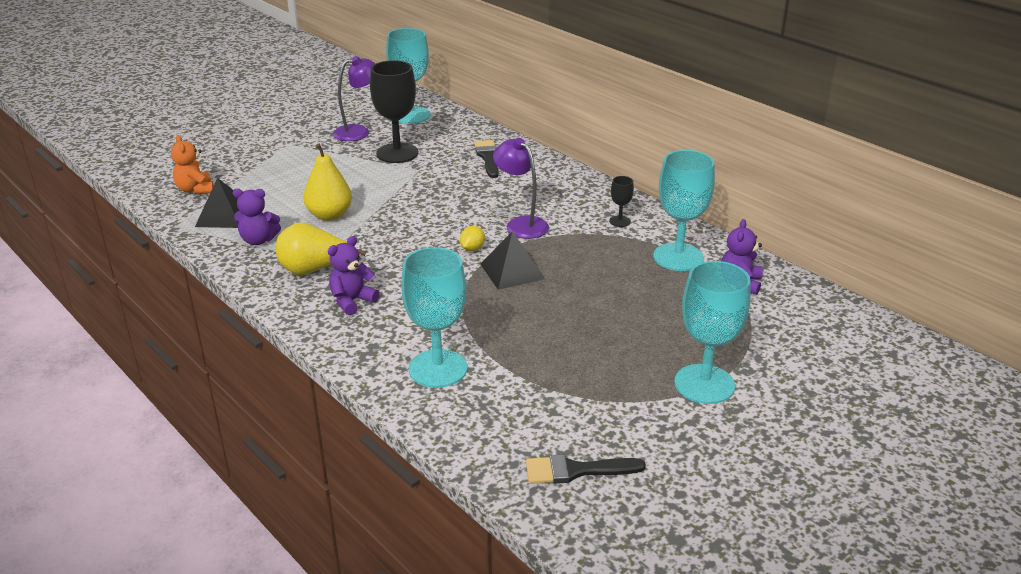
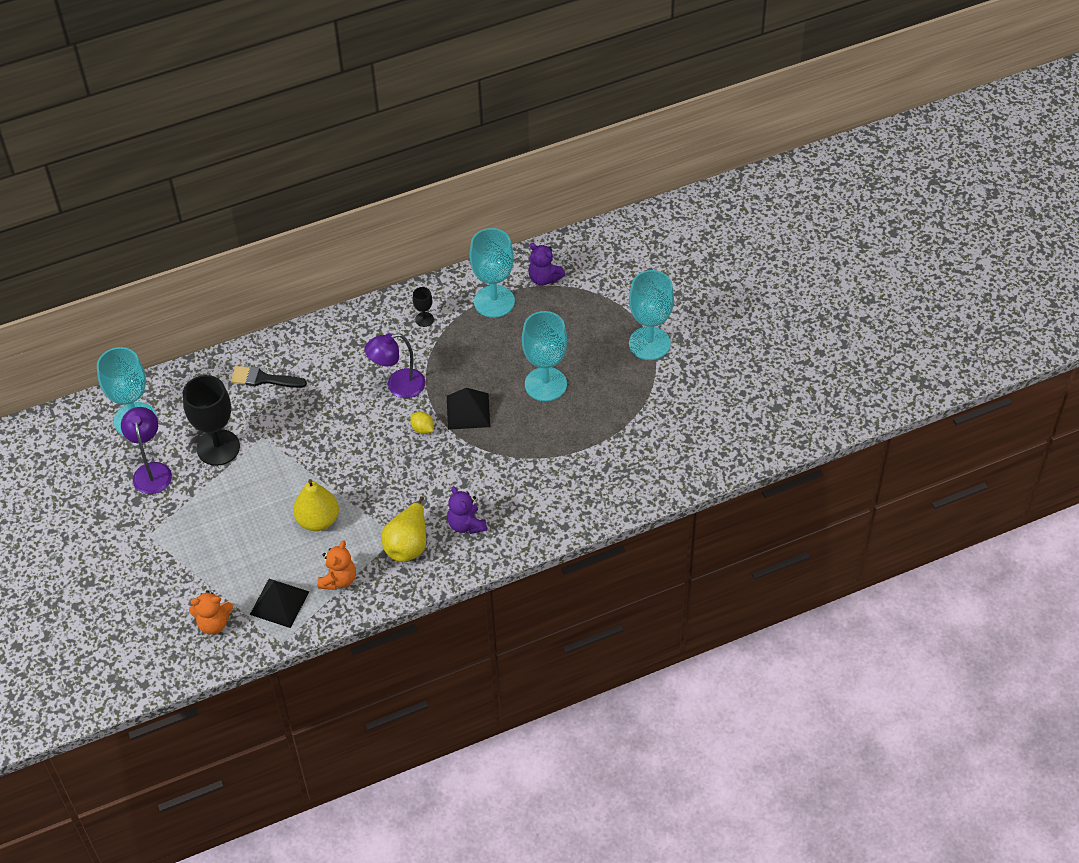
camera: 70 degrees left, 20 degrees up
(258, 240) = (338, 579): purple teddy bear -> orange teddy bear
(438, 368) = (576, 486): turquoise goblet -> turquoise goblet (545, 384)
(576, 470) = (706, 437): black brush -> none

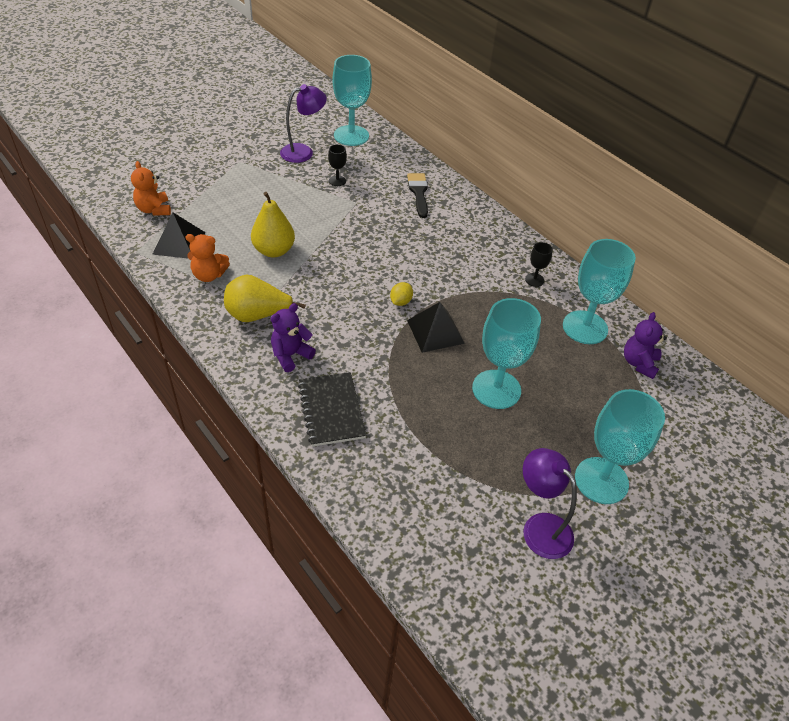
camera: 70 degrees right, 5 degrees down
(218, 447) = (337, 181): black goblet -> black goblet, size x0.45
(398, 386) = (445, 276): purple lamp -> purple lamp (540, 527)
(537, 504) = (331, 410): none -> black notebook

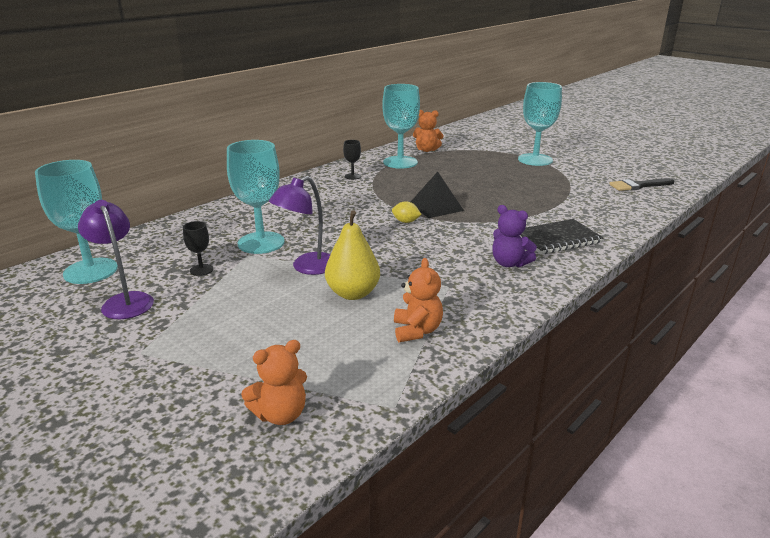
camera: 95 degrees left, 20 degrees down
(179, 243) = (360, 369): black pyramid -> none
(257, 315) = (467, 288): yellow pear -> none
(418, 192) = (227, 224): black brush -> black brush (638, 186)
(496, 389) = (483, 185): turquoise goblet -> turquoise goblet (261, 243)
(540, 527) = (586, 173): purple lamp -> purple lamp (307, 267)
(639, 363) = (427, 150): purple teddy bear -> orange teddy bear

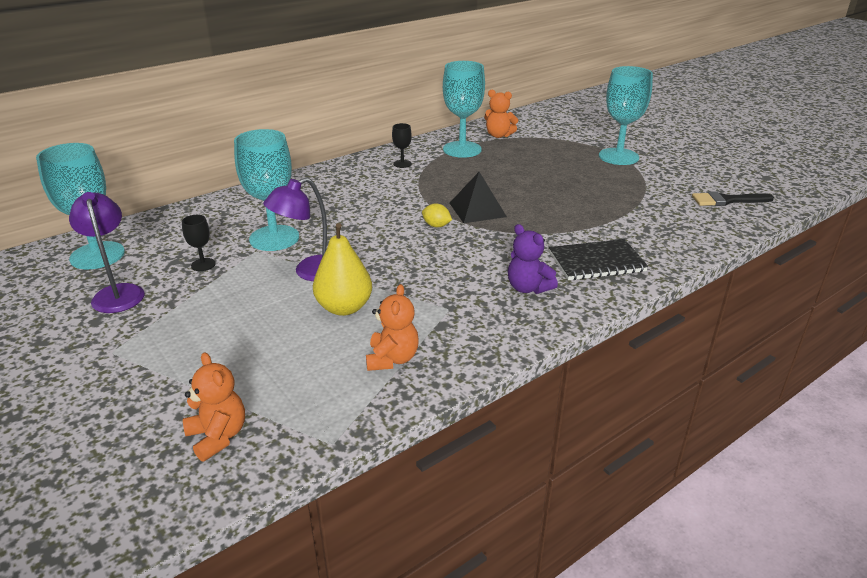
camera: 10 degrees right, 5 degrees up
(280, 414) = (218, 436): orange teddy bear -> orange teddy bear turned 105 degrees counterclockwise

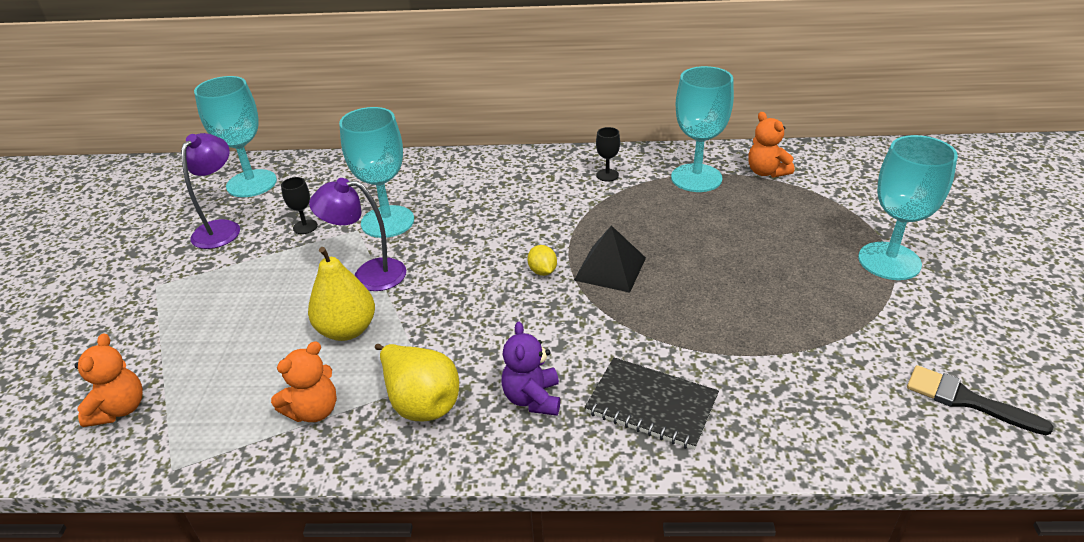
camera: 40 degrees right, 5 degrees up
(461, 320) = (421, 402): none -> yellow pear

